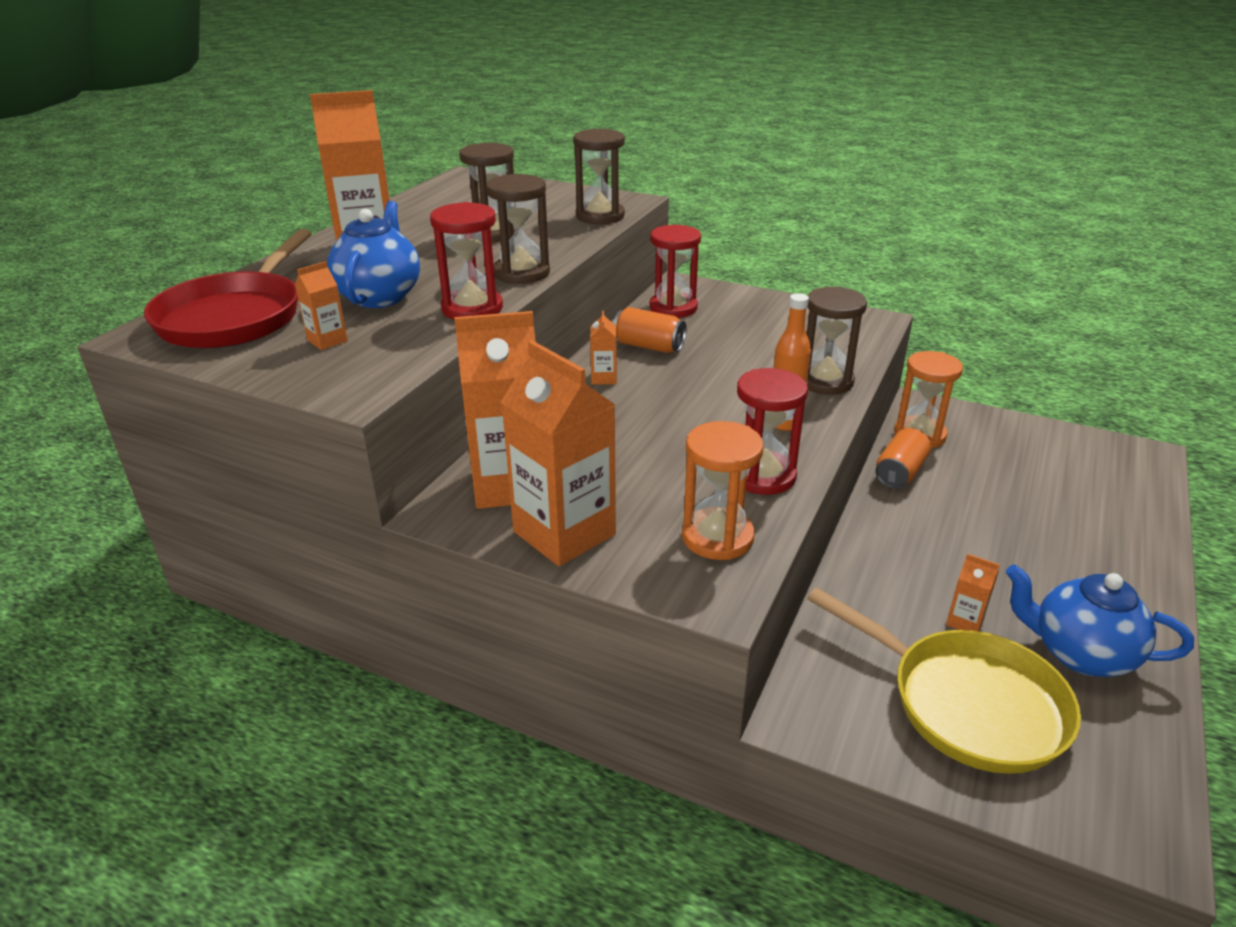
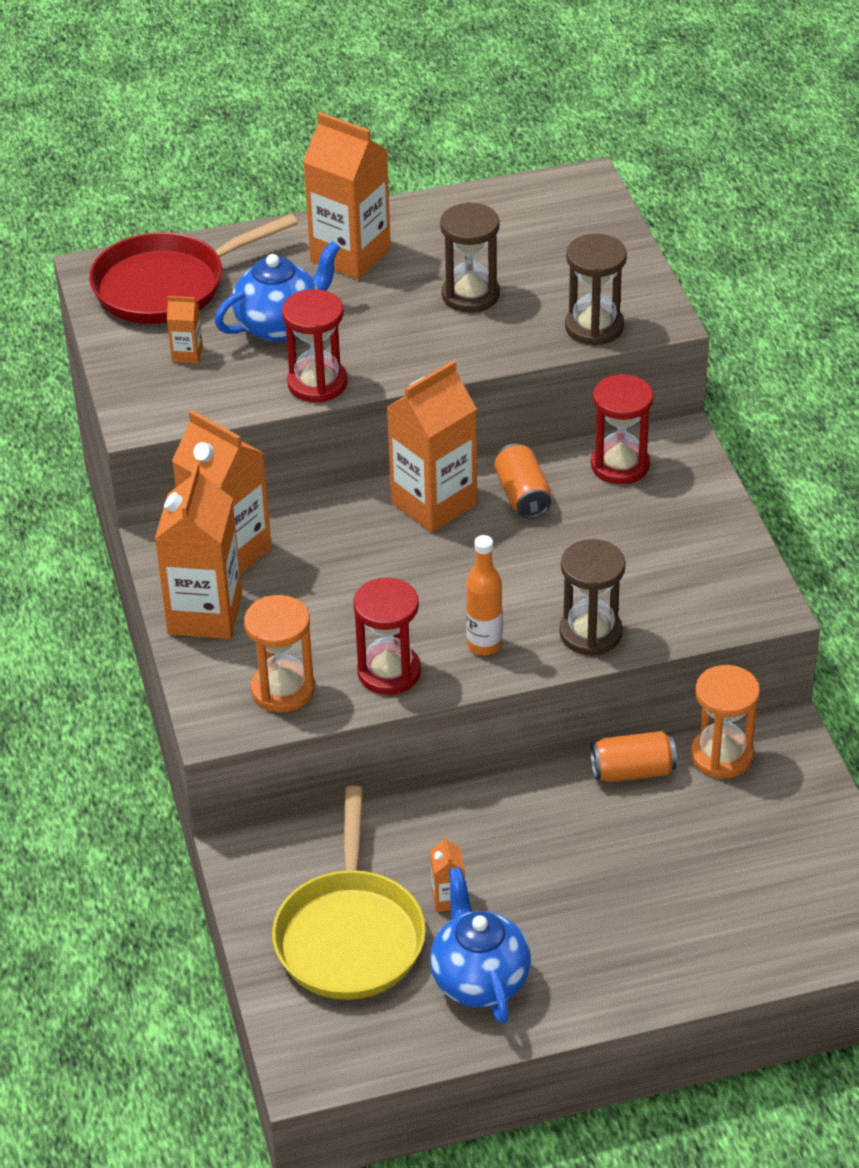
camera: 50 degrees right, 10 degrees up
(521, 273) = (411, 364): brown hourglass -> none
(604, 378) = (434, 503): orange carton -> orange carton, size x2.29

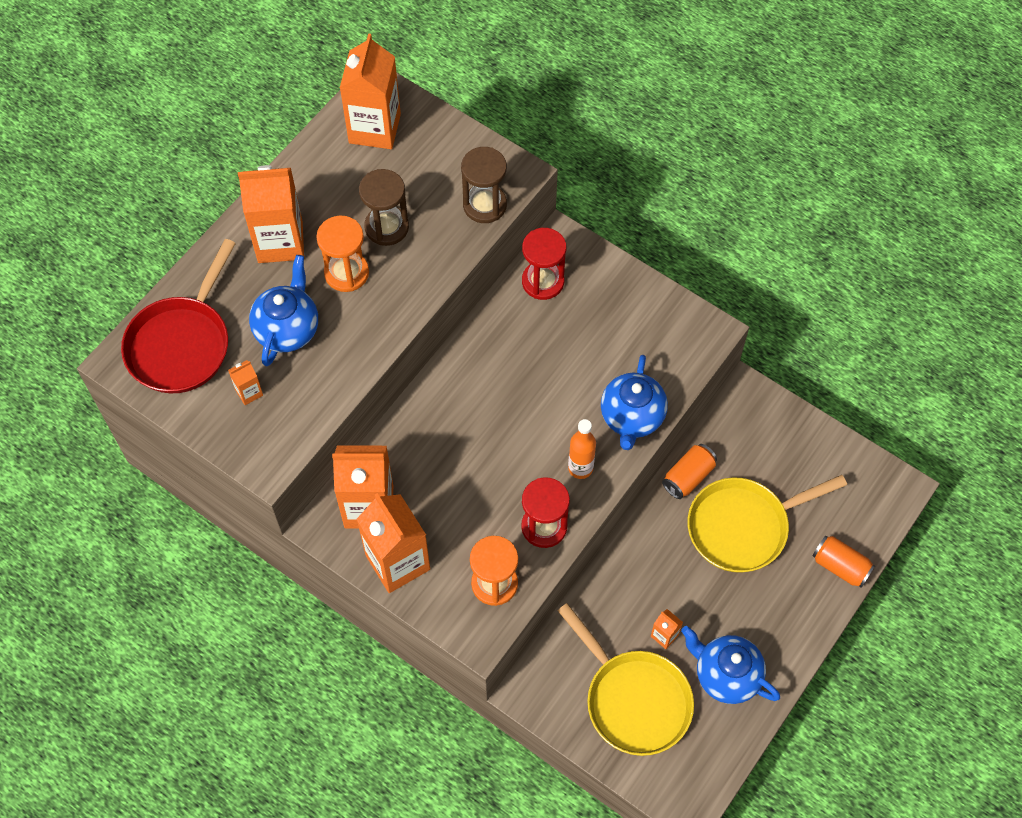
camera: 40 degrees left, 20 degrees up
(317, 383) = (355, 361): red hourglass -> none
(434, 503) = (460, 384): orange carton -> orange carton (374, 128)
(522, 495) = (506, 342): orange can -> orange can (840, 566)
(590, 633) = (632, 418): brown hourglass -> blue teapot
(649, 855) = (743, 526): none -> yellow pan
(721, 756) = (725, 432): orange hourglass -> orange hourglass (346, 273)

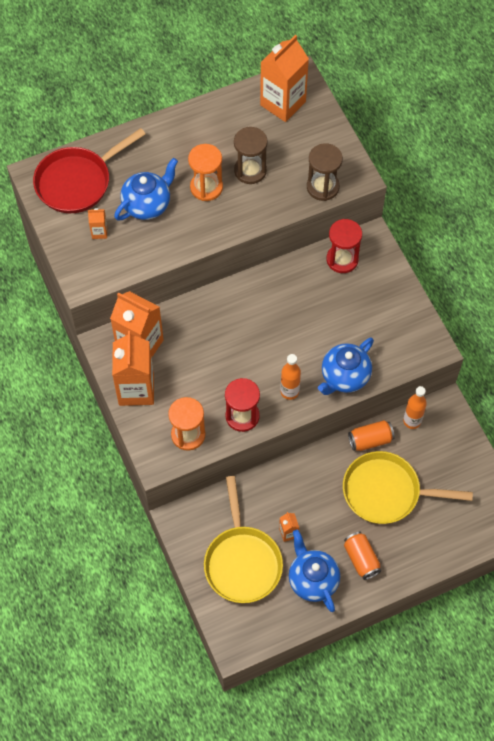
camera: 30 degrees right, 0 degrees up
(280, 242) = (177, 147): orange carton -> none
(720, 430) = (412, 421): none -> orange bottle
(840, 566) = (436, 552): orange can -> orange can (361, 559)

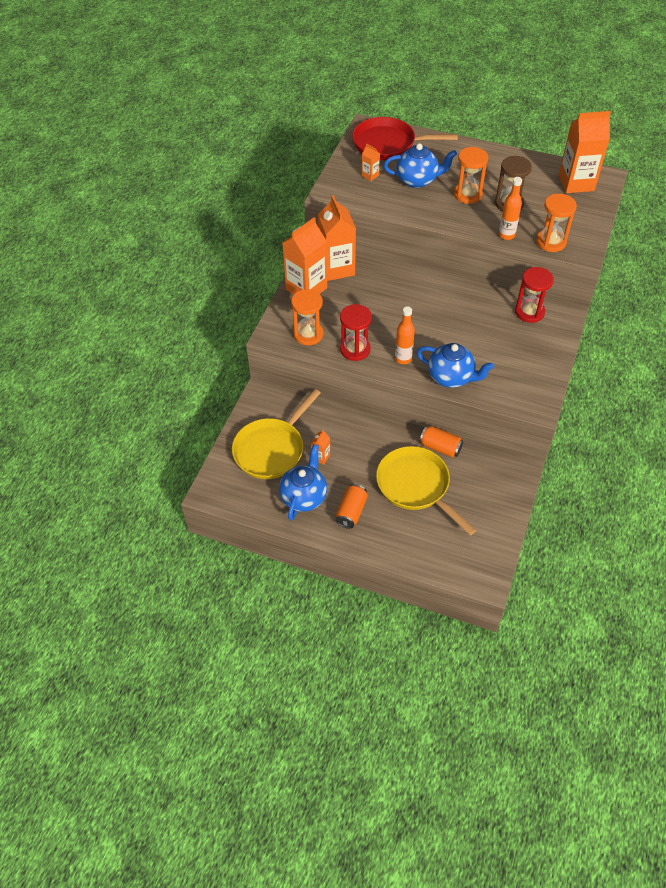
camera: 45 degrees right, 10 degrees down
(323, 187) = (551, 242): brown hourglass -> orange hourglass
(344, 377) = (451, 377): blue teapot -> blue teapot turned 150 degrees counterclockwise
(412, 421) = (484, 459): orange bottle -> orange bottle (506, 235)

